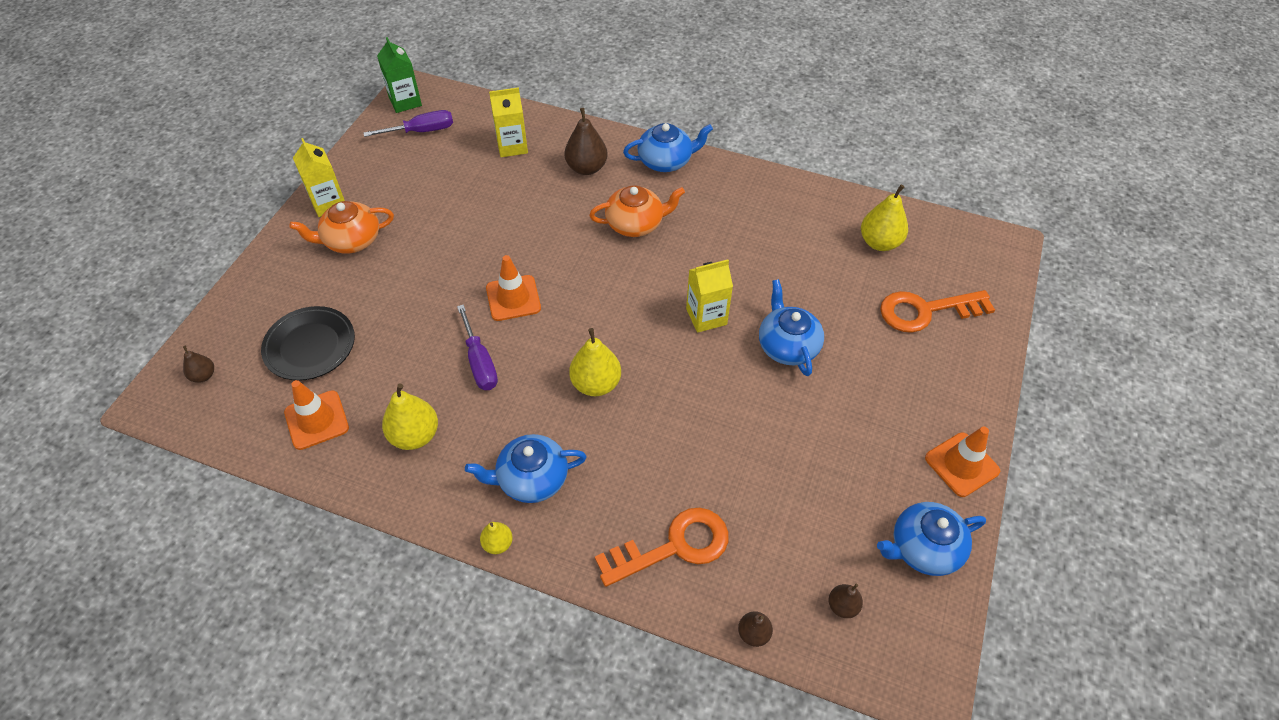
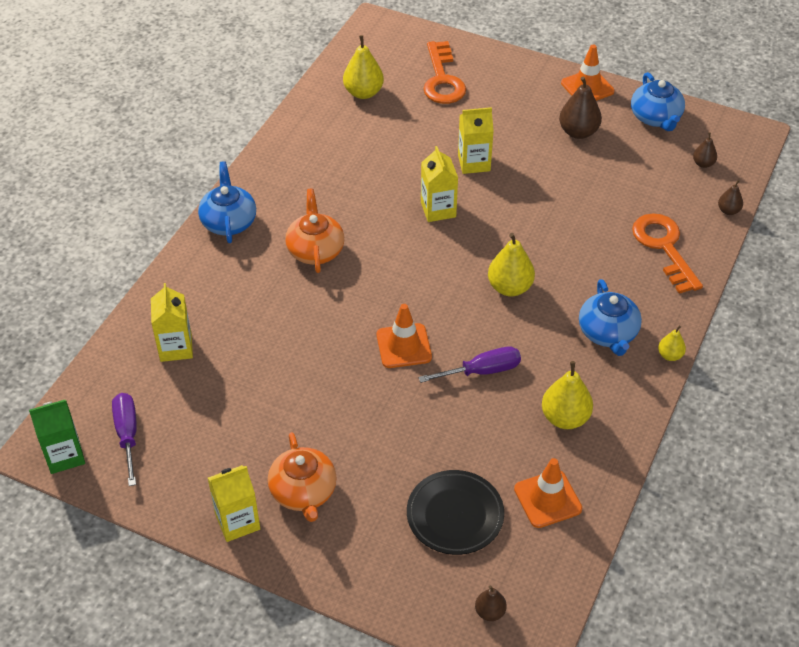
camera: 85 degrees left, 5 degrees down
(586, 168) = (226, 284): brown pear -> brown pear (578, 132)
(787, 346) = (474, 163): blue teapot -> yellow carton

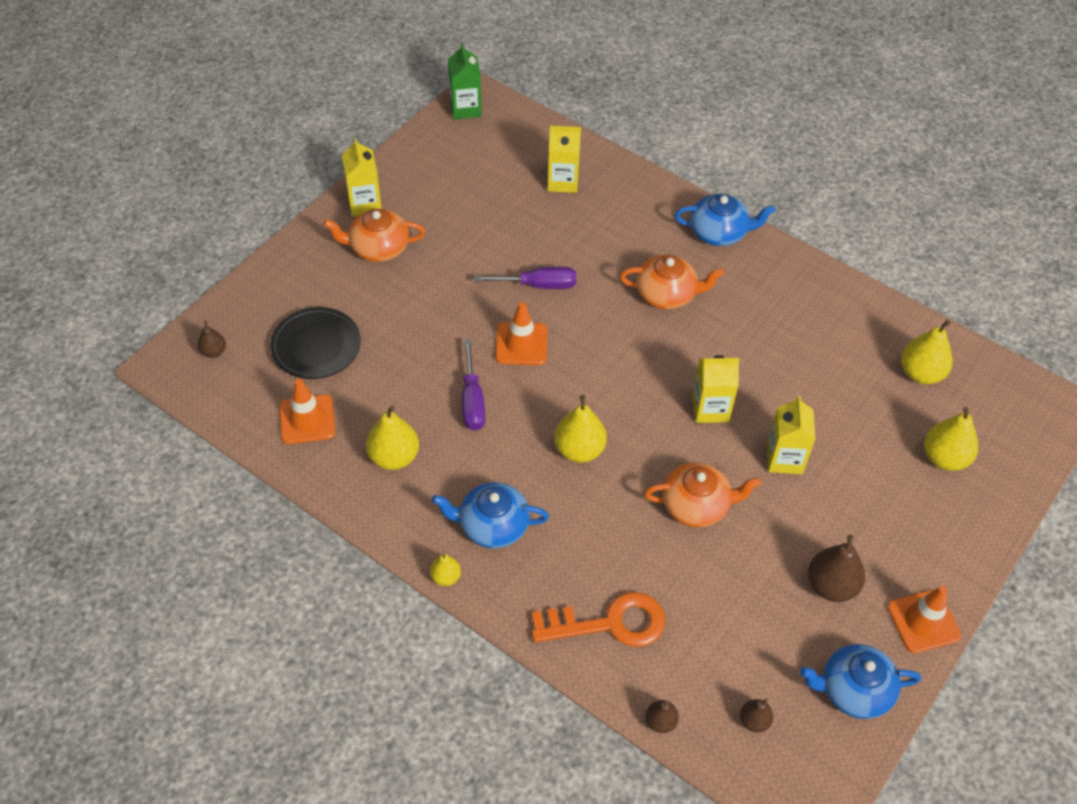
camera: 100 degrees right, 5 degrees up
(127, 435) = (474, 145): purple screwdriver -> purple screwdriver (538, 285)
(442, 79) = (944, 458): orange key -> yellow pear
(537, 209) = (696, 505): none -> orange teapot

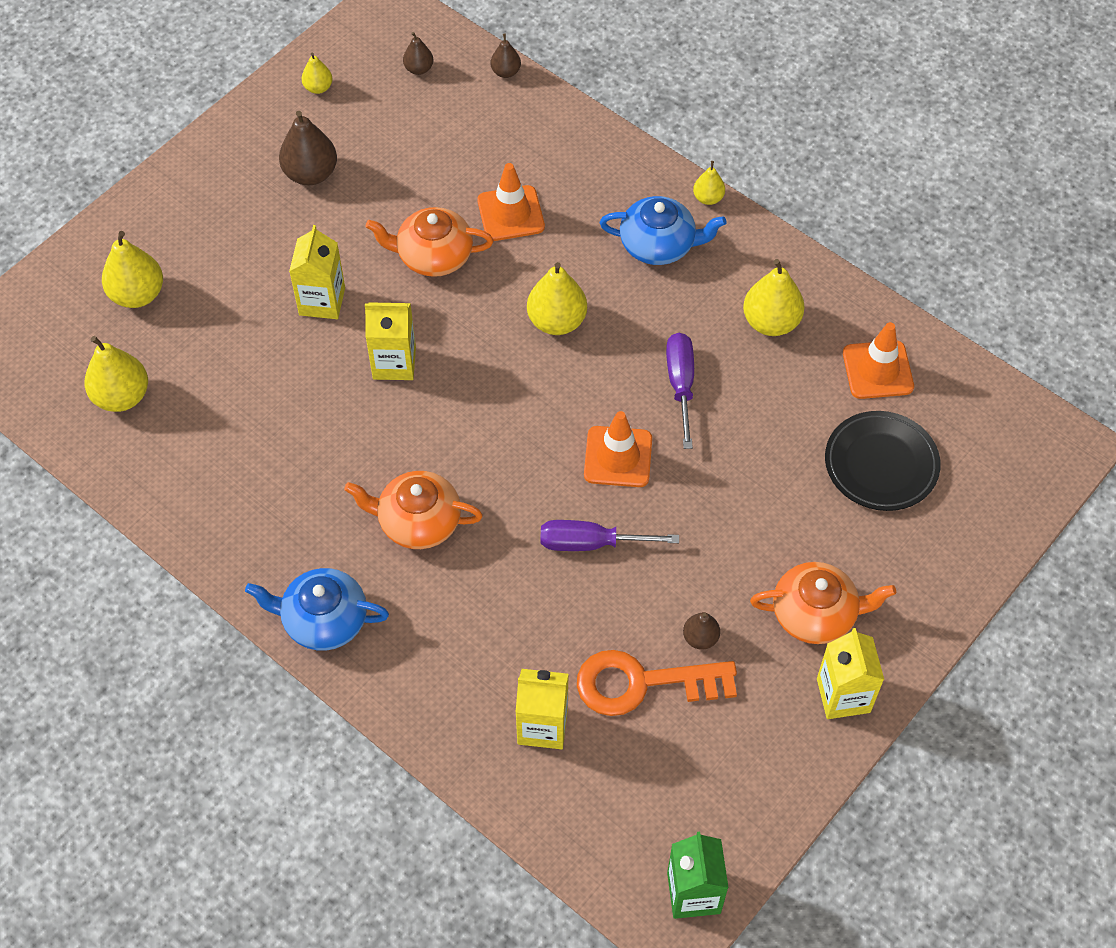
camera: 175 degrees left, 5 degrees up
(214, 352) = (1010, 463): brown pear -> brown pear (700, 638)
(609, 623) = (543, 151): orange key -> orange key (643, 683)
(854, 690) = (318, 88): blue teapot -> yellow pear
(923, 621) = (229, 139): orange traffic cone -> orange traffic cone (511, 214)

